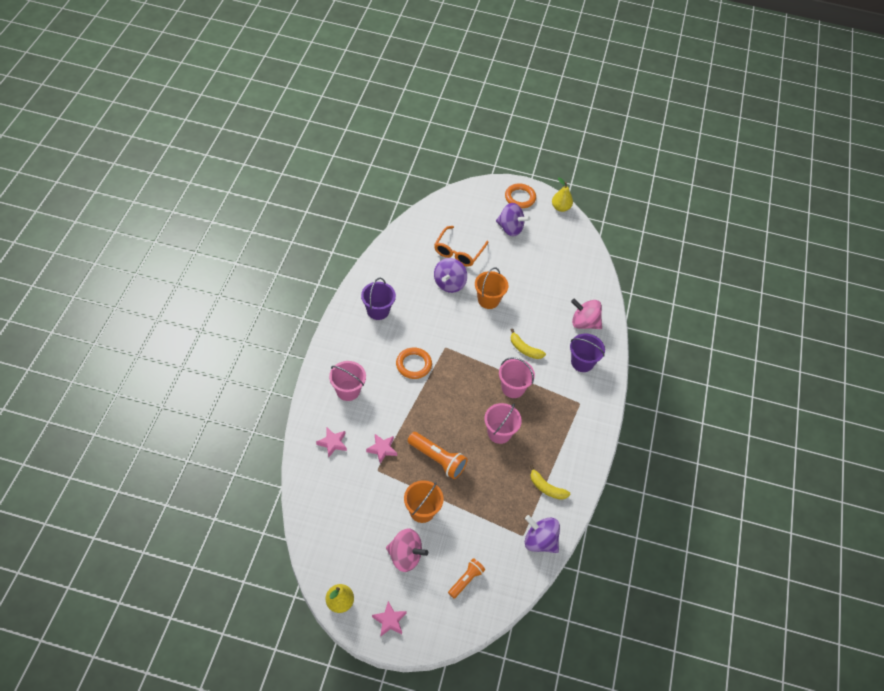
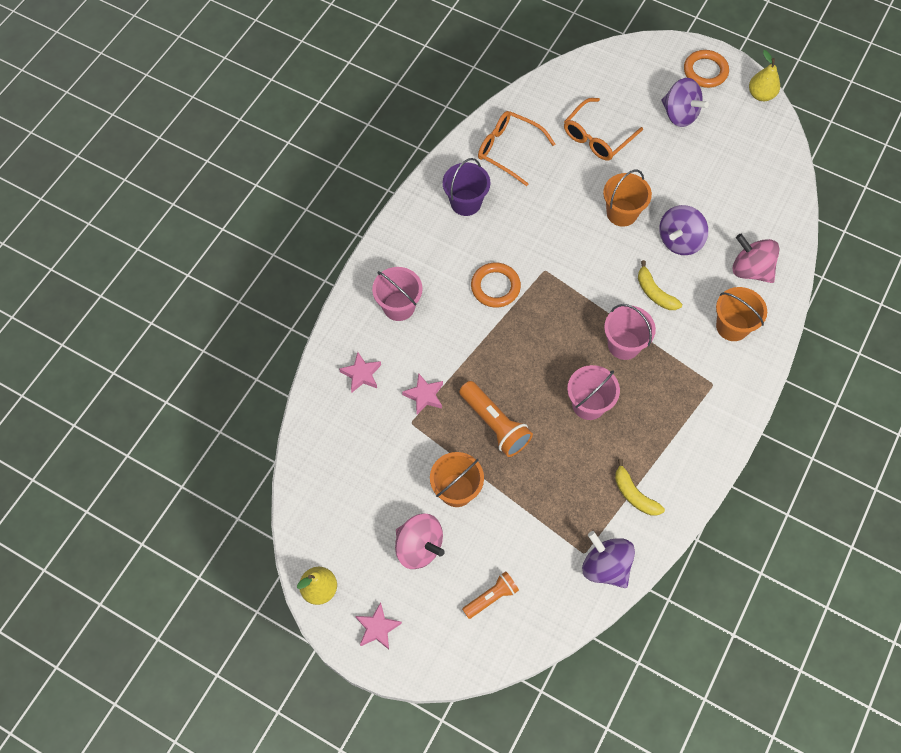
camera: 20 degrees right, 10 degrees up
(399, 270) = (509, 150): none -> orange glasses
(449, 284) = (573, 181): purple spinning top -> purple spinning top (679, 241)
(582, 362) = (732, 326): purple bucket -> orange bucket

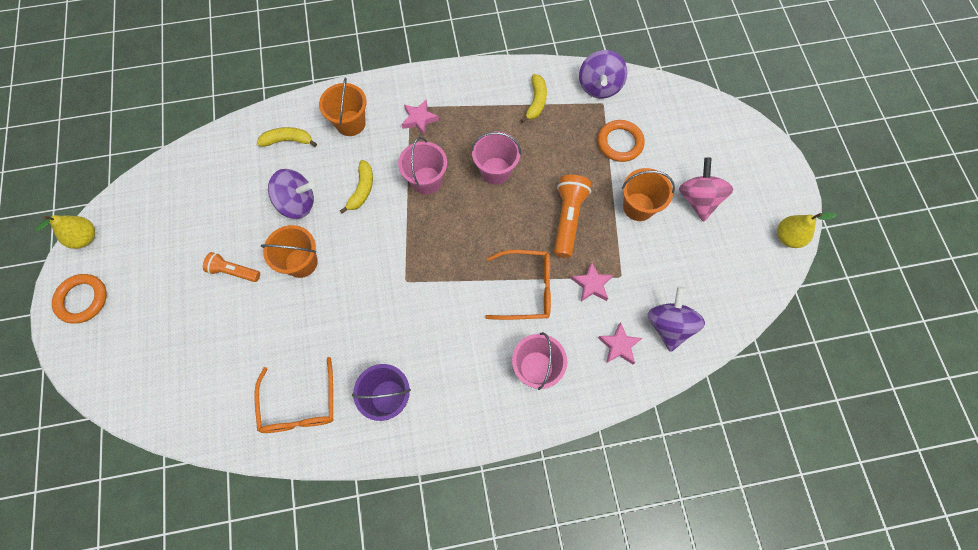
camera: 130 degrees left, 5 degrees up
(377, 628) = (771, 182): pink star -> pink star (419, 119)
(491, 597) = (683, 134): orange flashlight -> orange flashlight (233, 271)
(495, 287) = (453, 306): orange ring -> orange ring (620, 143)
(597, 137) = (228, 338): orange glasses -> orange glasses (526, 289)
(679, 114) = (153, 287): purple spinning top -> purple spinning top (668, 325)
(750, 270) = (288, 140): pink spinning top -> yellow banana

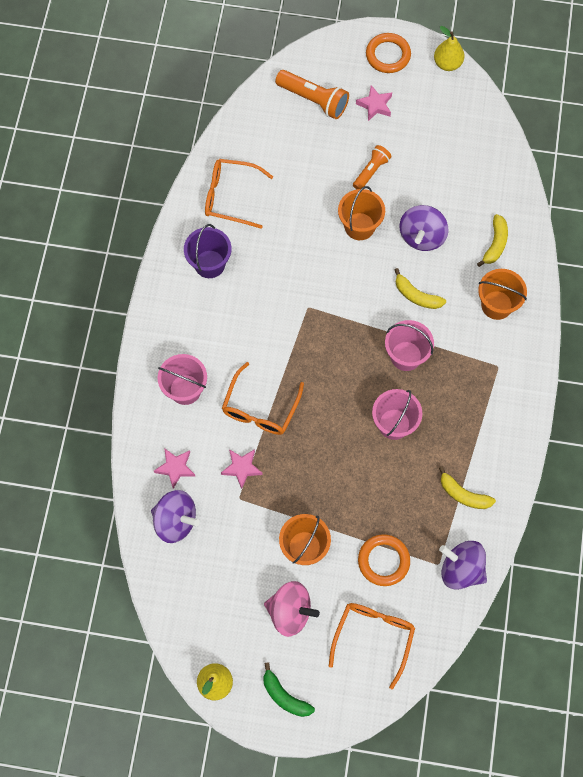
camera: 110 degrees right, 0 degrees up
(419, 119) = (480, 371): pink star -> pink star (375, 105)
(568, 219) = (316, 473): orange flashlight -> orange flashlight (314, 100)
(685, 131) = (373, 637): none -> orange glasses
(767, 181) = (284, 696): none -> green banana

